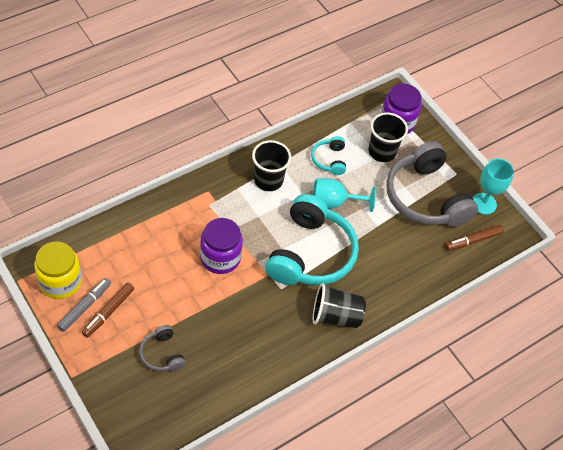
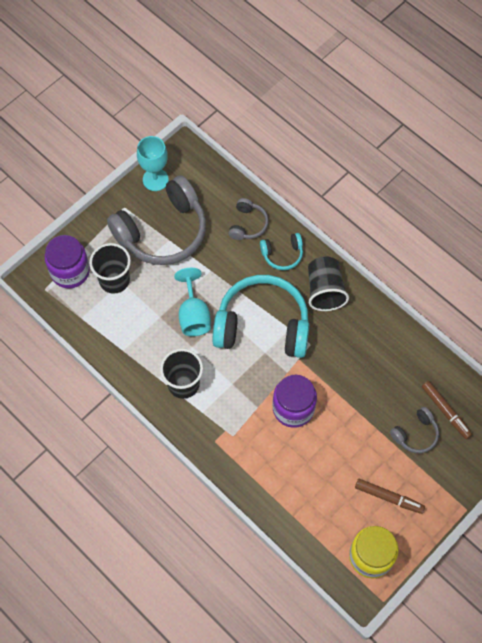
camera: 95 degrees left, 10 degrees up
(85, 307) = (390, 522): grey marker -> none
(329, 160) = (139, 329): turquoise headphones -> turquoise headphones (282, 254)
(422, 268) = (248, 224): none -> grey headphones
(473, 240) = (203, 185): brown marker -> brown marker (445, 411)

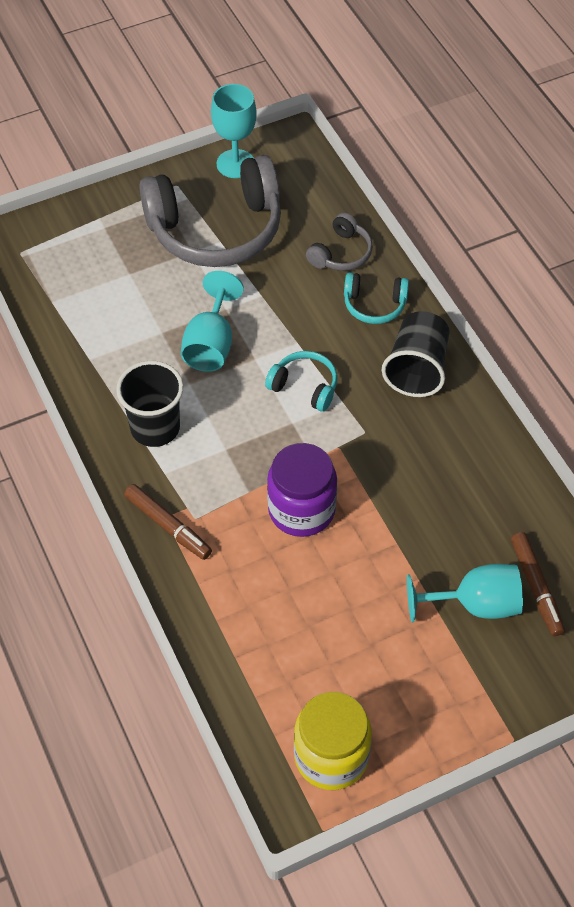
camera: 20 degrees right, 10 degrees down
(70, 271) = (65, 241): purple jar -> none
(114, 280) = (120, 269): black cup -> none
(262, 325) = (304, 386): turquoise headphones -> turquoise headphones, size x0.46
(388, 497) = (395, 681): brown marker -> brown marker (168, 526)
(415, 434) = (475, 605): grey headphones -> turquoise goblet

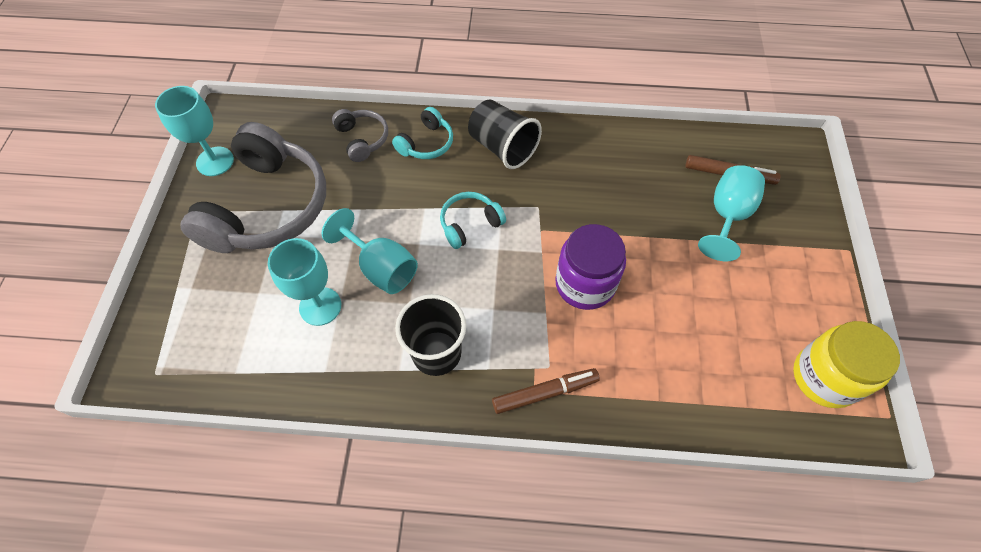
camera: 60 degrees left, 5 degrees up
(145, 322) = (320, 306): none -> turquoise goblet

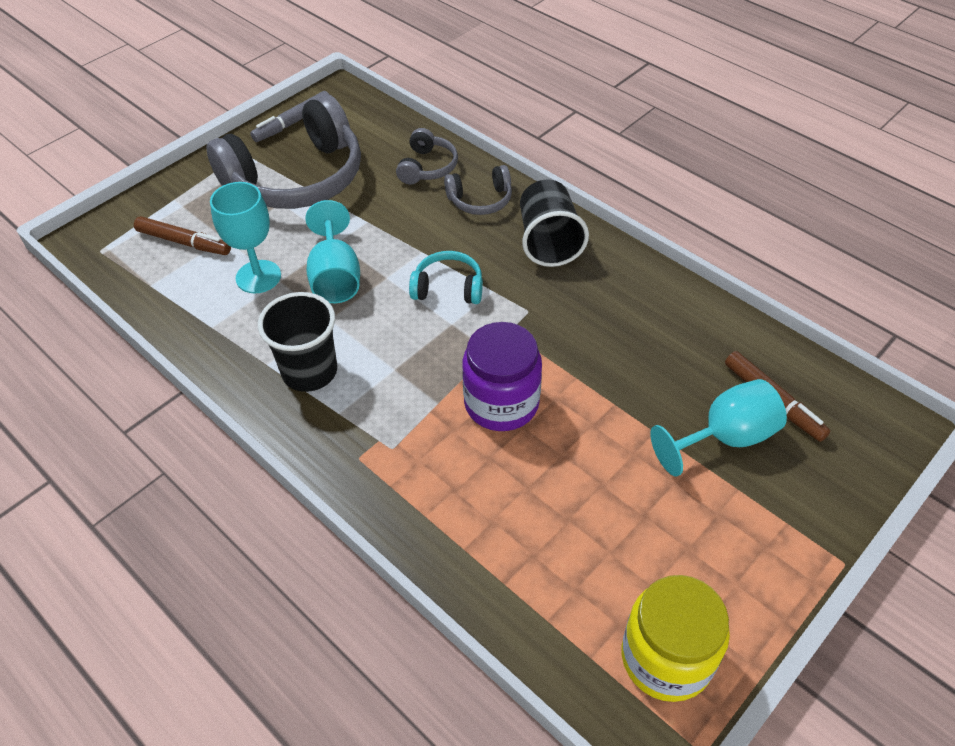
camera: 40 degrees right, 10 degrees down
(215, 161) = (293, 122): turquoise goblet -> grey marker
(426, 143) = (480, 200): turquoise headphones -> grey headphones
(545, 393) = (365, 466): brown marker -> brown marker (184, 242)

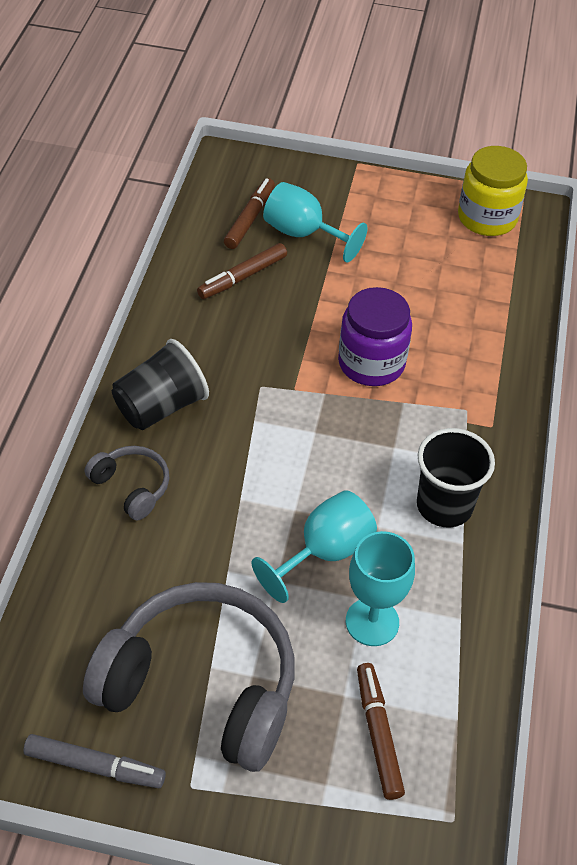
camera: 125 degrees left, 0 degrees up
(427, 167) = (103, 562): grey headphones -> none
(448, 288) = (274, 455): turquoise headphones -> none
(680, 356) = (242, 277): none -> brown marker

